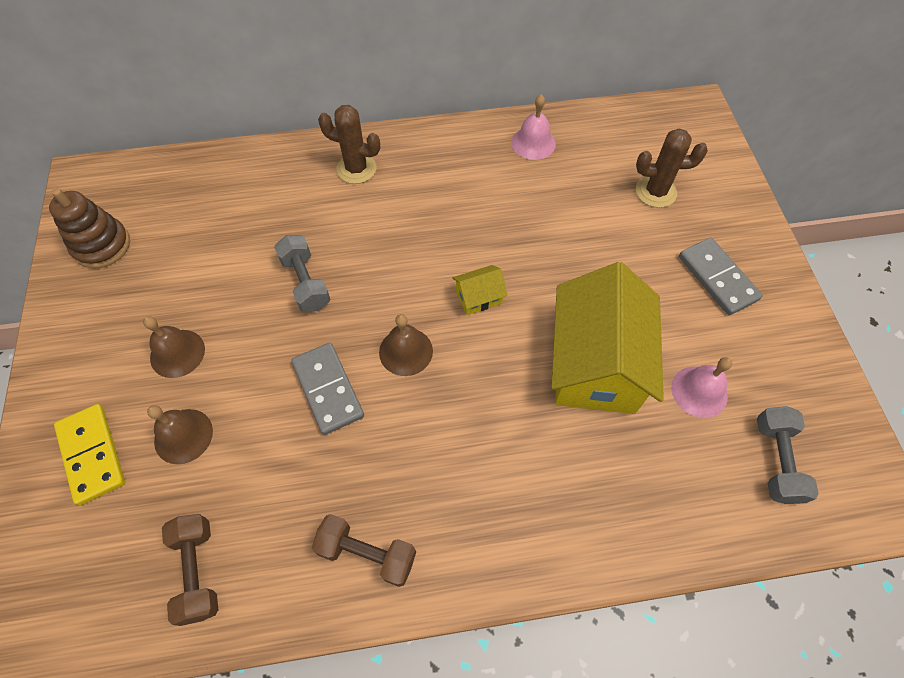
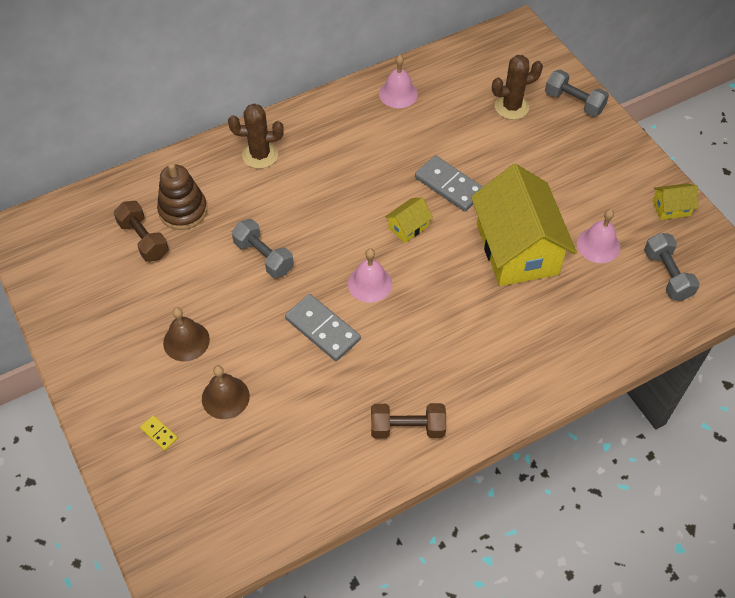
camera: 20 degrees left, 5 degrees down
(92, 454) = (159, 433): yellow domino -> yellow domino, size x0.47
(102, 245) = (71, 279): brown stacking toy -> brown stacking toy (183, 211)
(198, 571) = (288, 481): brown dumbbell -> brown dumbbell (144, 239)
(406, 351) = (370, 283): brown bell -> pink bell
(717, 278) = (582, 160): grey domino -> grey domino (449, 185)
(732, 206) = (574, 102): none -> grey dumbbell
(811, 372) = (671, 208): none -> yellow house

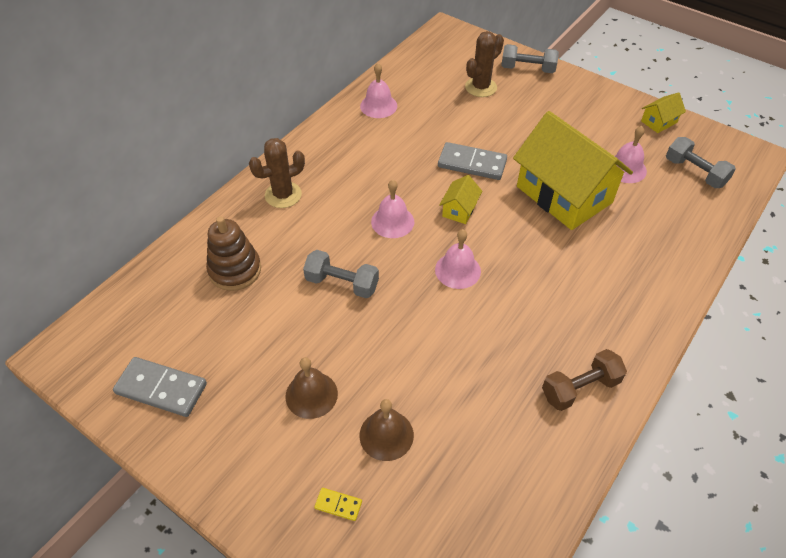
camera: 25 degrees left, 5 degrees down
(144, 239) = (209, 312): brown dumbbell -> none
(323, 329) = (441, 328): grey domino -> grey domino (161, 388)
(340, 216) = (392, 221): none -> pink bell

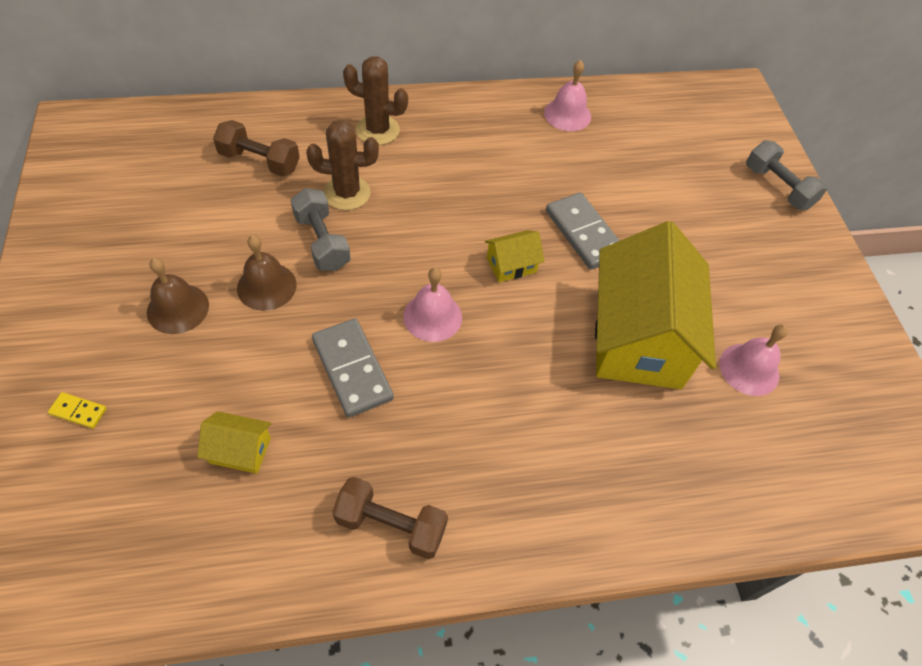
camera: 40 degrees right, 5 degrees up
(161, 388) = (94, 206): grey domino -> grey domino (352, 369)
(235, 270) = (260, 161): brown stacking toy -> brown dumbbell
(338, 505) = (78, 411): yellow domino -> yellow domino turned 45 degrees counterclockwise
(386, 435) = (183, 395): brown bell -> brown bell (266, 286)
(392, 221) = (436, 225): pink bell -> none
(480, 87) = (697, 169): brown cactus -> brown cactus (347, 193)
(659, 122) = (865, 354): yellow house -> yellow house (240, 450)
(695, 172) = (832, 442): grey dumbbell -> none

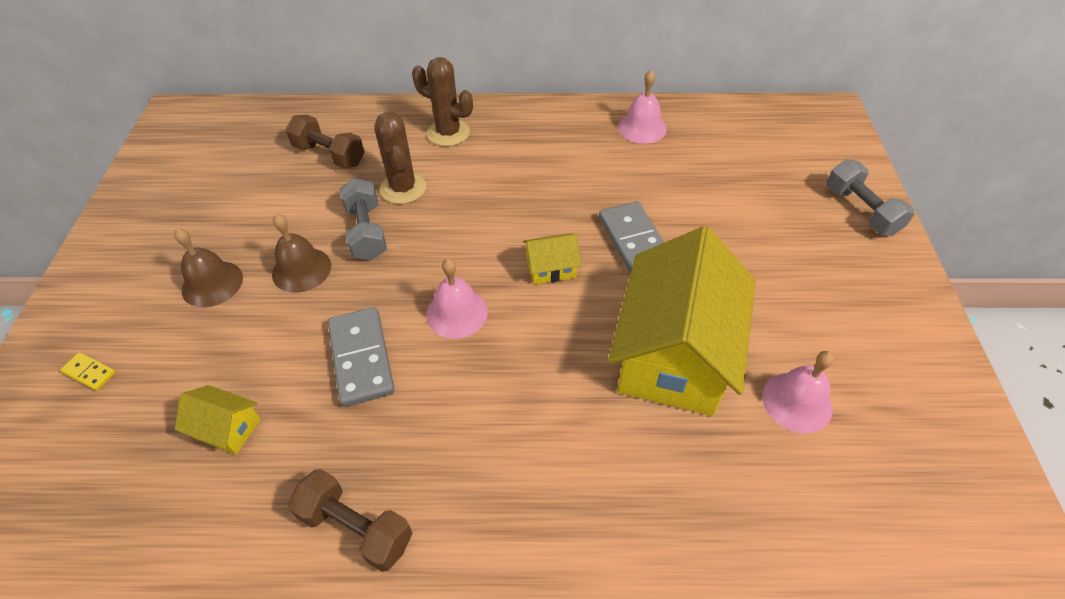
camera: 15 degrees right, 5 degrees down
(347, 193) = (403, 188): brown cactus -> brown cactus turned 60 degrees clockwise

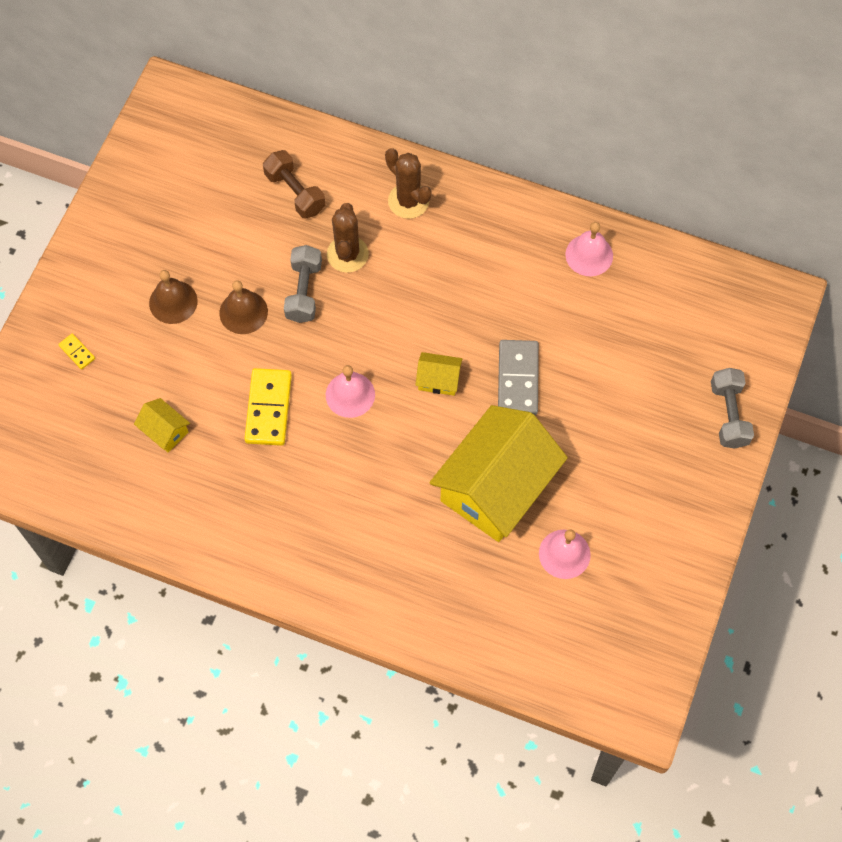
camera: 20 degrees right, 15 degrees up
(356, 527) = (233, 530): brown dumbbell -> none
(361, 358) = (269, 408): grey domino -> yellow domino

